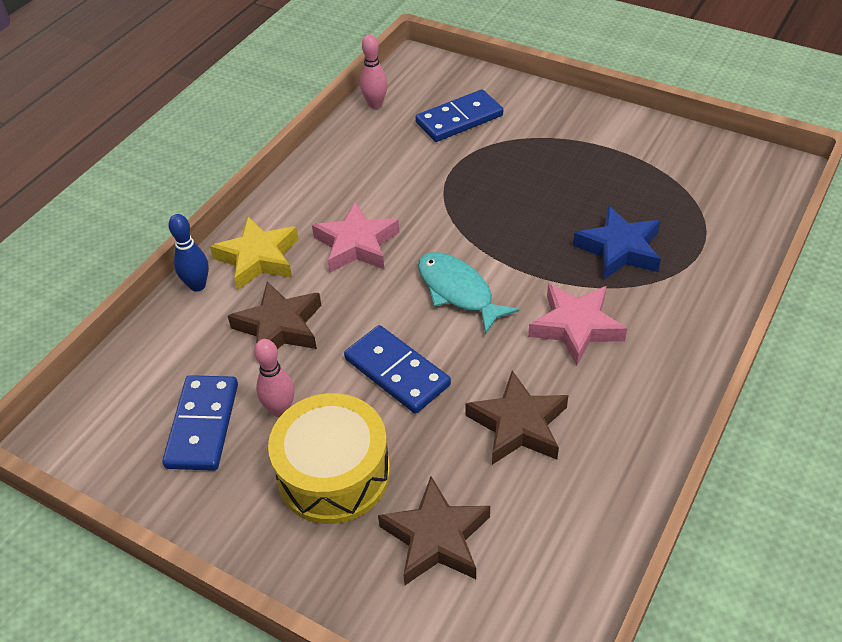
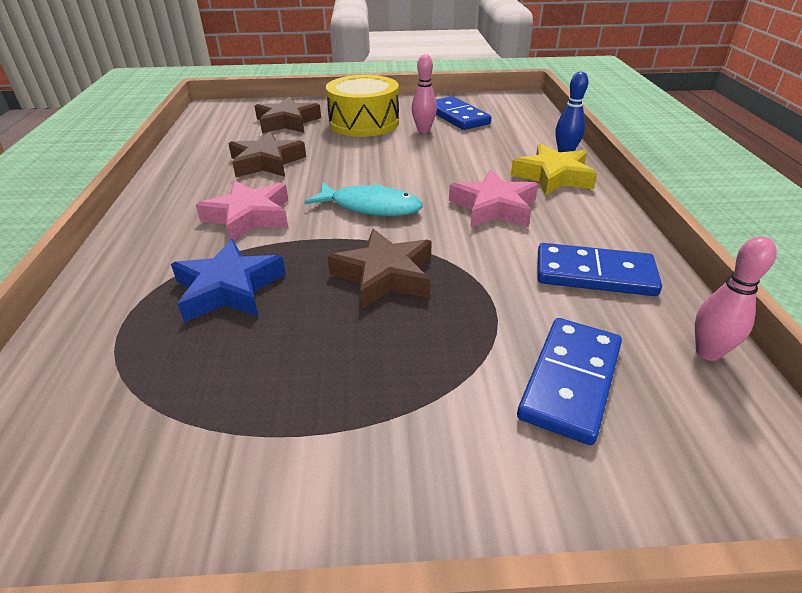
camera: 145 degrees right, 10 degrees down
(279, 327) = (477, 154): brown star -> brown star (385, 275)
(397, 372) = (371, 159): blue domino -> blue domino (594, 274)

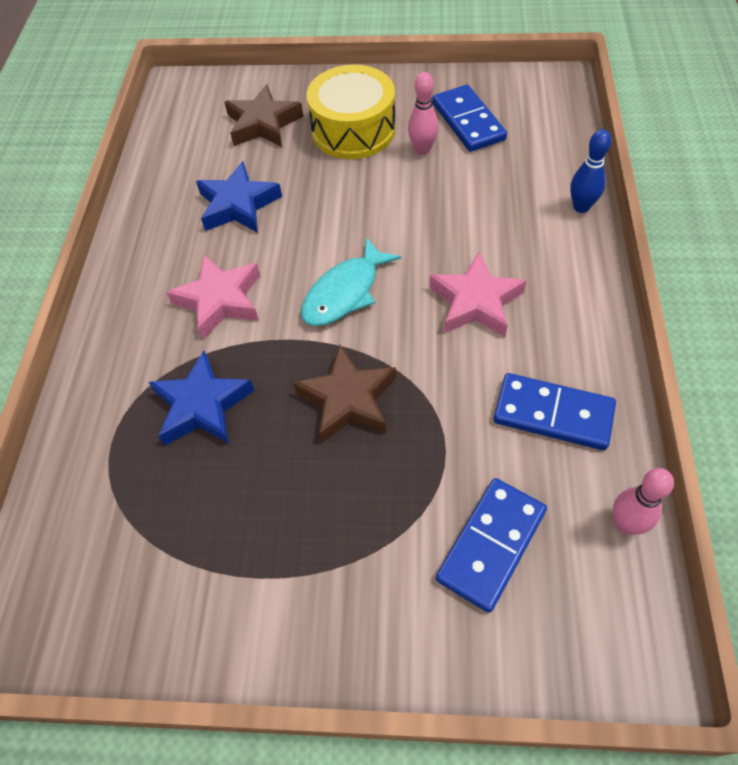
camera: 10 degrees right, 20 degrees up
(266, 162) = (238, 205): brown star -> blue star
(370, 207) = (345, 292): turquoise fish -> turquoise fish turned 105 degrees clockwise
(553, 176) = (555, 251): yellow star -> none

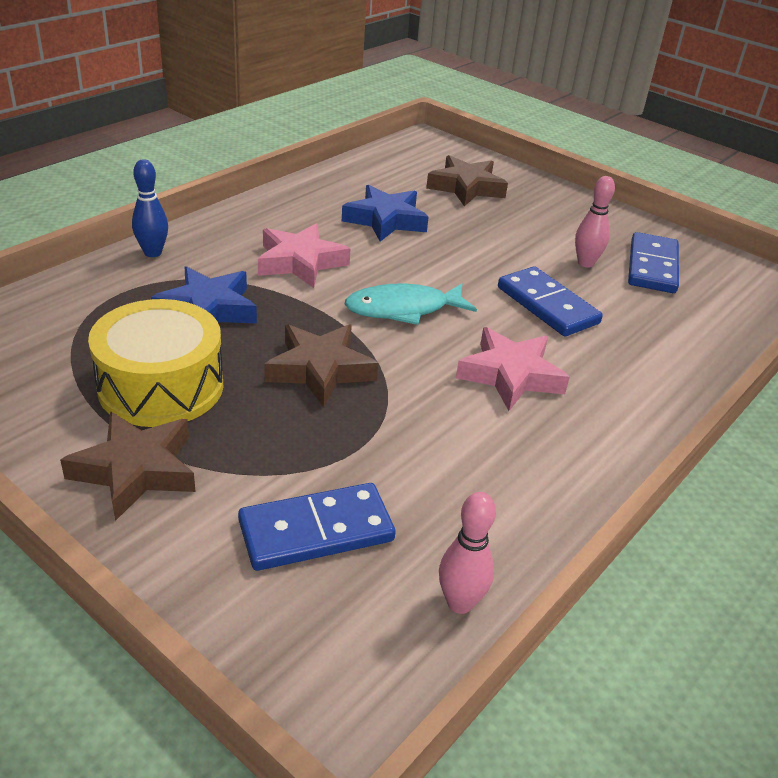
camera: 30 degrees right, 20 degrees down
(321, 601) = (136, 470): none -> brown star
(353, 130) = (538, 224): yellow drum -> yellow drum (161, 386)
(553, 414) = (487, 485): blue domino -> blue domino (547, 305)
(581, 207) = (698, 371): blue bowling pin -> blue bowling pin (153, 253)

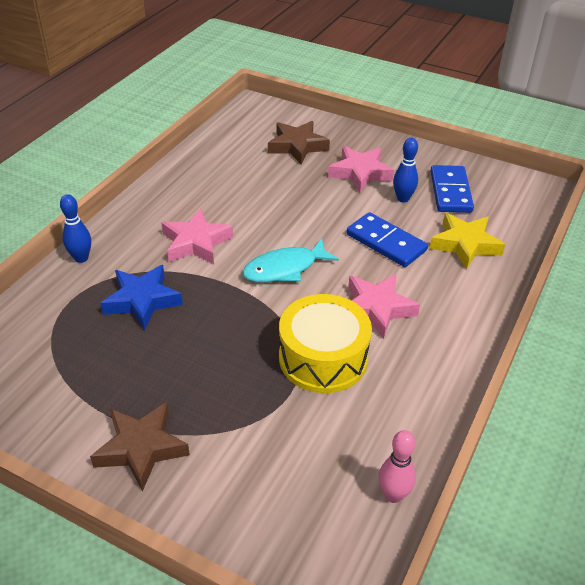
camera: 10 degrees left, 5 degrees up
(161, 386) = (133, 375): yellow drum -> yellow drum (323, 358)
(316, 530) = (282, 465): blue domino -> none
(320, 370) = (242, 335): brown star -> none
(385, 220) = (246, 190): blue star -> none
(538, 227) = (360, 173): none -> pink star
(585, 263) = (403, 199): pink bowling pin -> blue bowling pin
(655, 327) = (465, 244): none -> yellow star

